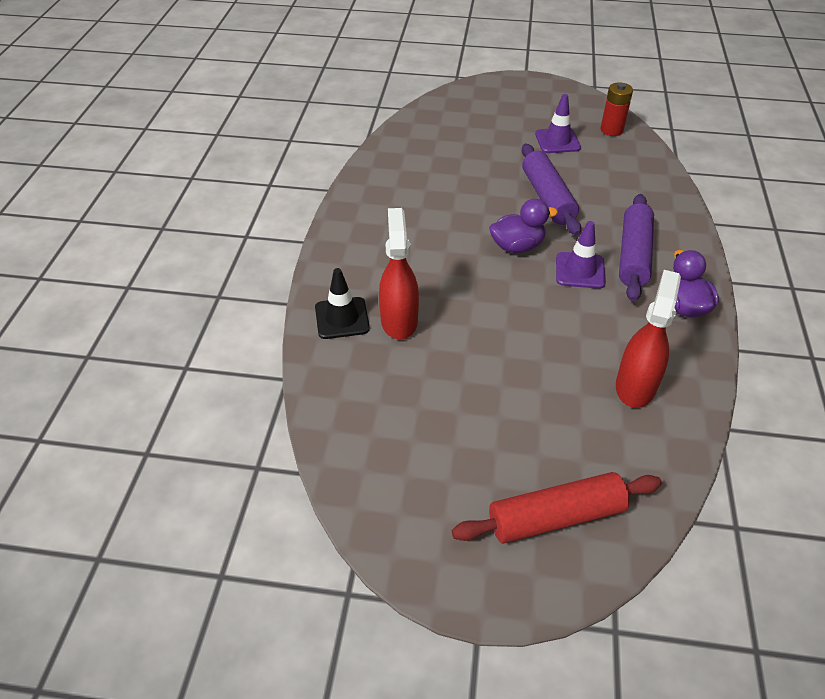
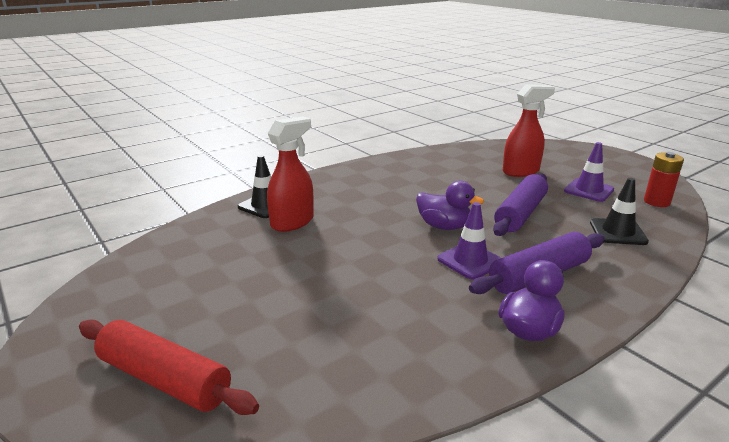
camera: 45 degrees right, 20 degrees down
(626, 180) = (617, 232): none -> black traffic cone
(635, 386) = (381, 350): red spray bottle -> red spray bottle (521, 171)

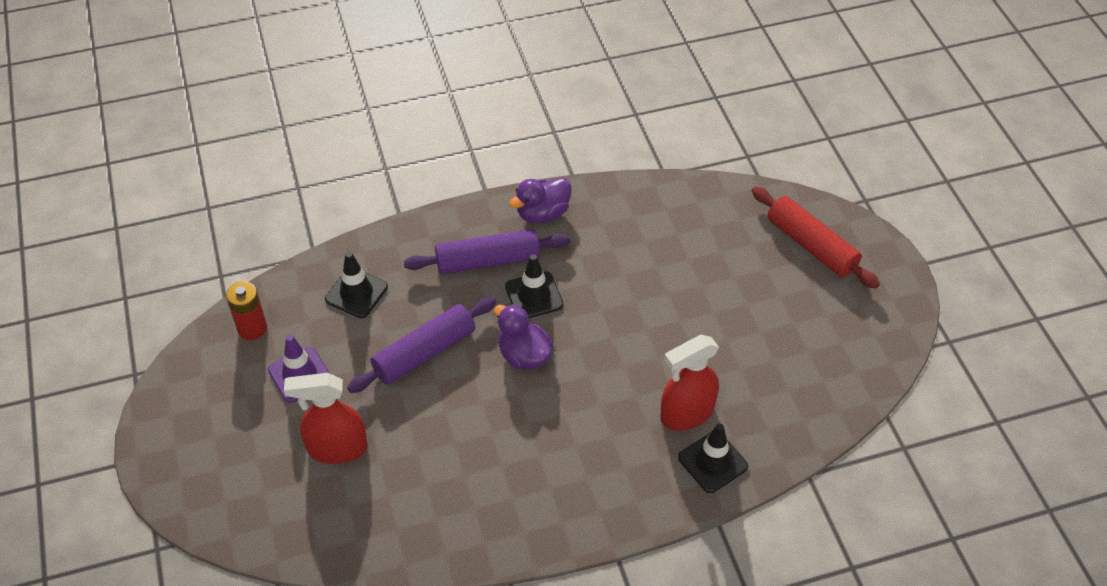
camera: 160 degrees left, 25 degrees up
(470, 261) = (534, 296): purple traffic cone -> black traffic cone

